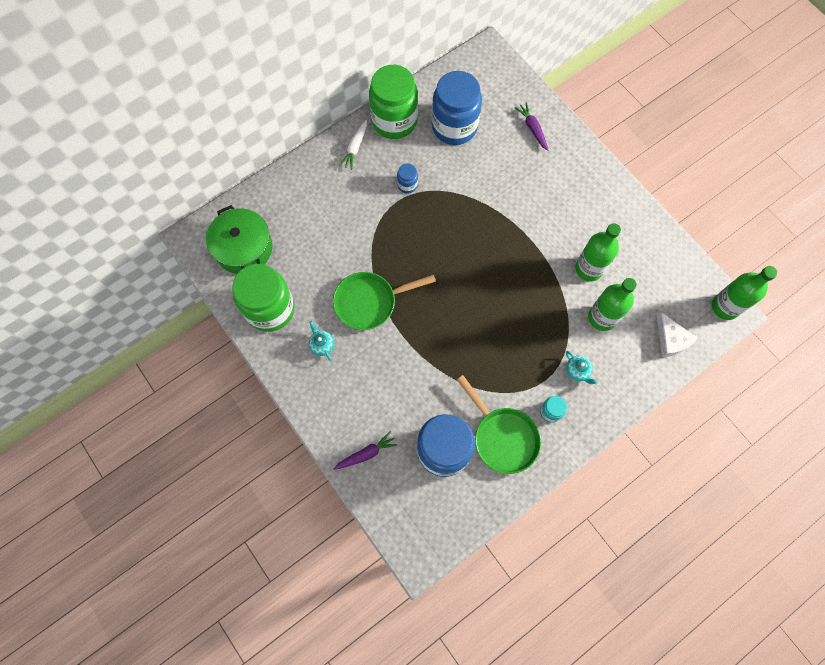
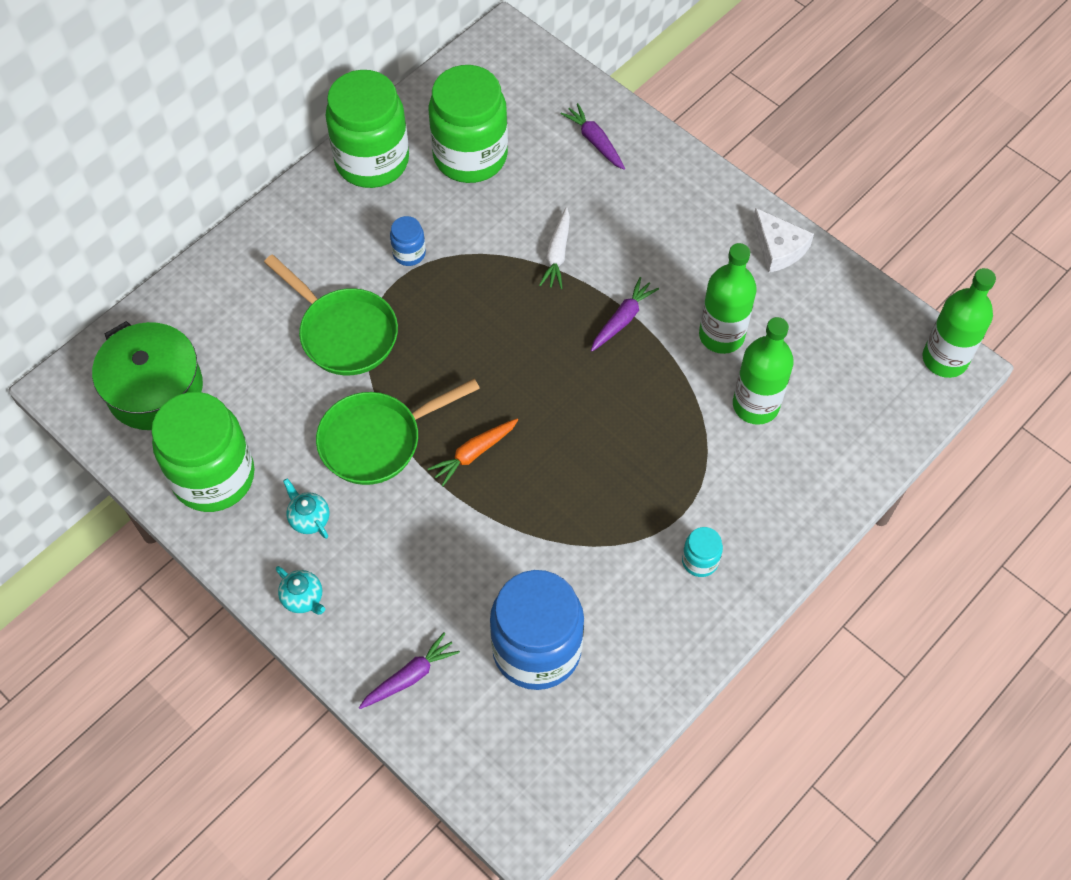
camera: 10 degrees left, 10 degrees down
(355, 147) = (315, 209): white carrot -> white carrot (557, 254)
(426, 320) = (474, 453): none -> orange carrot
(454, 127) = (470, 156): blue jar -> green jar
(502, 437) = (629, 613): green pan -> green pan (344, 333)
(530, 248) = (622, 319): none -> purple carrot
(577, 371) = (731, 492): turquoise teapot -> turquoise teapot (303, 598)
(671, 340) = (870, 421): white cheese -> white cheese (778, 248)

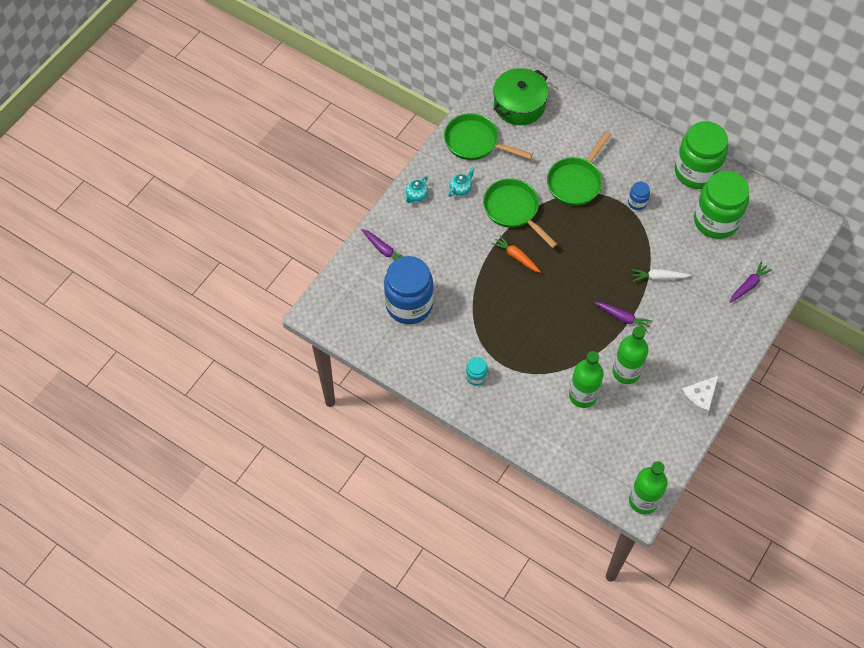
camera: 80 degrees right, 0 degrees up
(213, 477) = (475, 142): green jar -> green pan

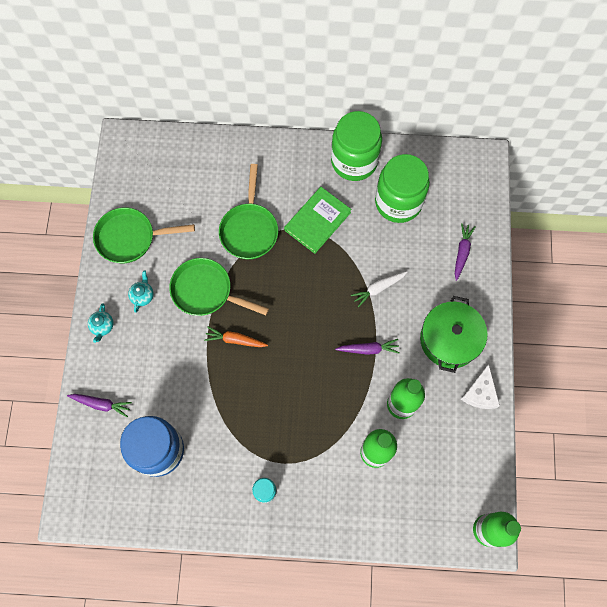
camera: 30 degrees left, 10 degrees up
(519, 105) = (152, 176): green pot -> green pot (449, 339)
(637, 202) = (317, 221): blue jar -> green book

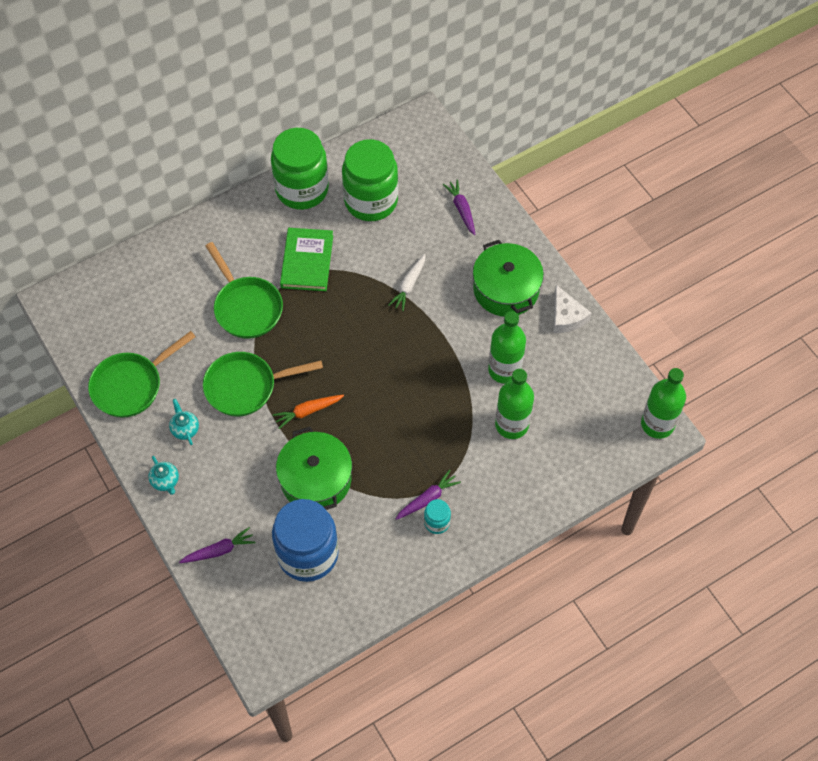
camera: 35 degrees left, 10 degrees down
(204, 396) = (316, 479): none -> green pot
(368, 349) = (439, 342): purple carrot -> purple carrot (427, 499)

